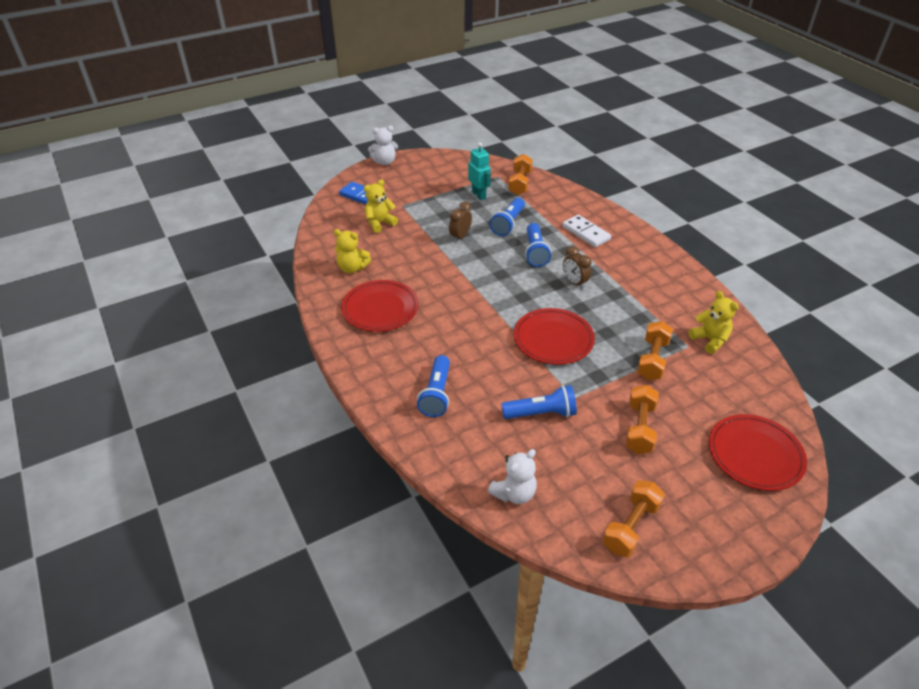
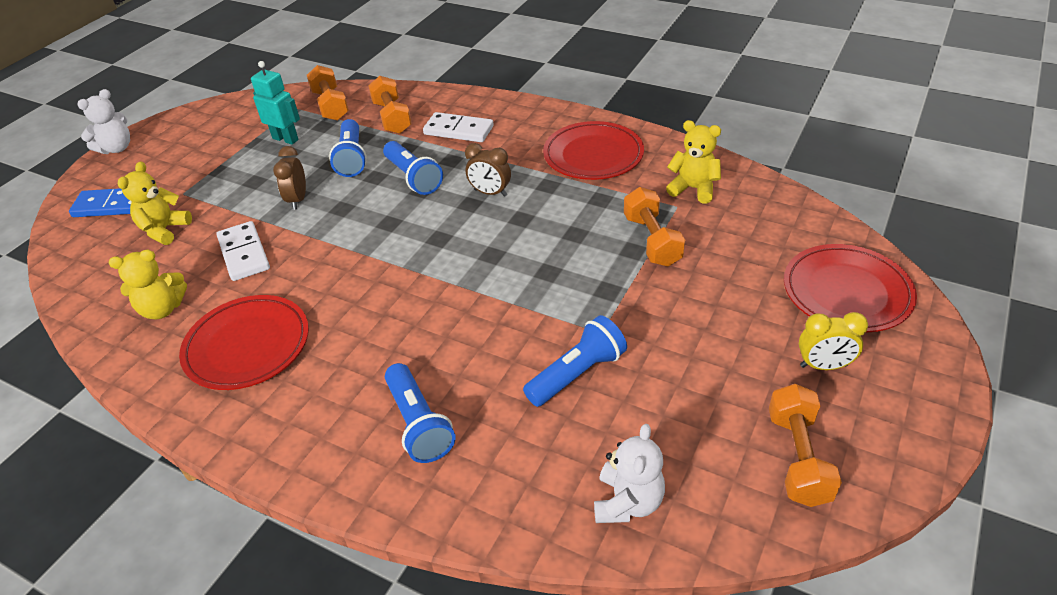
camera: 30 degrees left, 0 degrees up
(411, 256) = (244, 253): none -> white domino
(553, 339) = (518, 273): red plate -> red plate (593, 155)
(639, 428) = (705, 328): orange dumbbell -> orange dumbbell (392, 117)
(696, 488) = (823, 366): none -> yellow clock

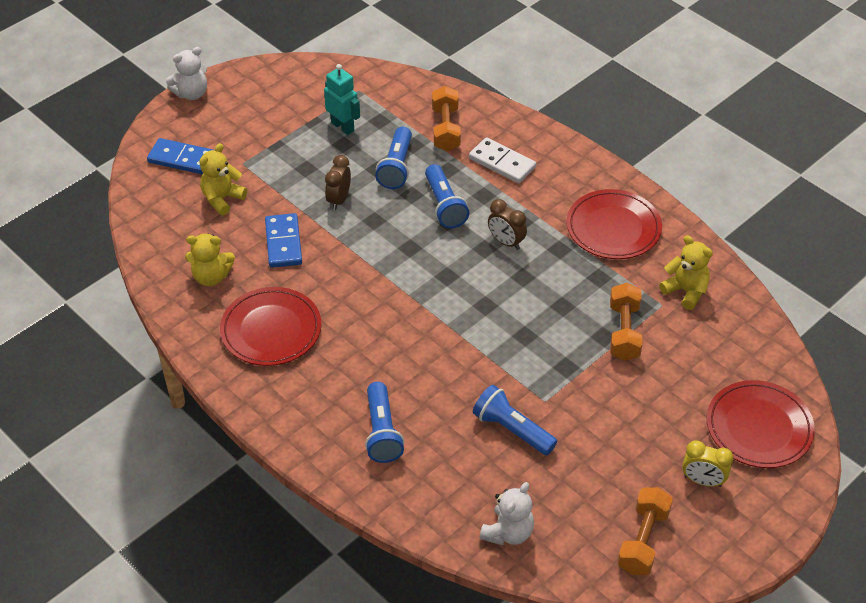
camera: 15 degrees right, 5 degrees up
(244, 253) = (283, 243): white domino -> blue domino
(330, 105) = (393, 97): orange dumbbell -> none
(577, 374) = (512, 429): blue flashlight -> blue flashlight turned 120 degrees counterclockwise

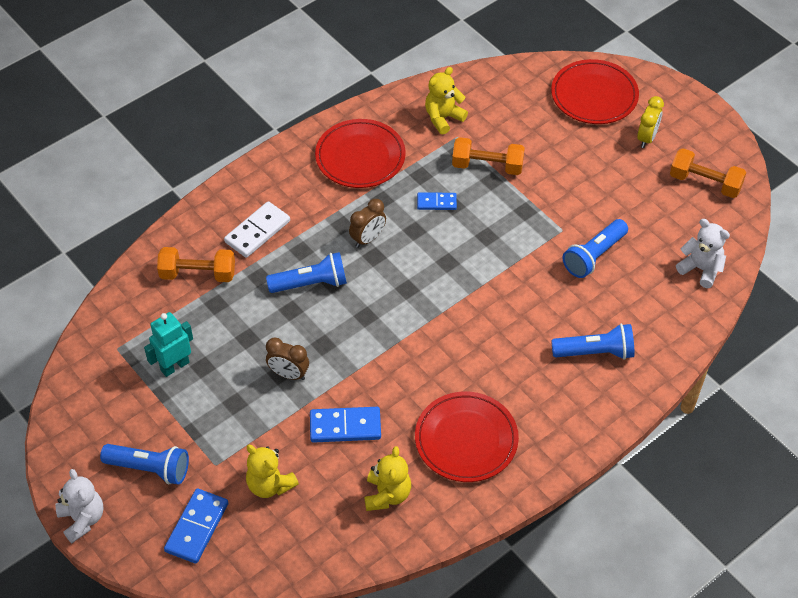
camera: 85 degrees left, 5 degrees up
(396, 167) = (248, 321): blue flashlight -> blue flashlight (149, 469)
(563, 292) = (436, 202): none -> blue domino

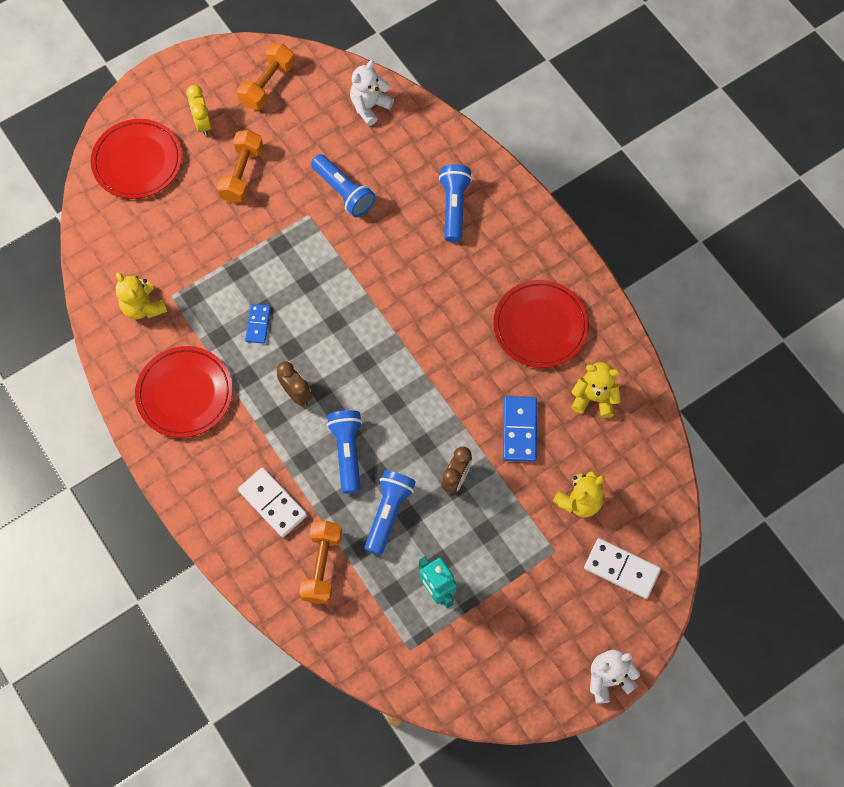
camera: 85 degrees left, 15 degrees up
(149, 469) = (555, 614): blue flashlight -> blue flashlight (388, 513)
(197, 527) = (621, 569): blue domino -> white domino
(487, 166) = (216, 272): orange dumbbell -> orange dumbbell (242, 174)
(647, 138) = (203, 124): yellow clock -> yellow clock turned 135 degrees counterclockwise

